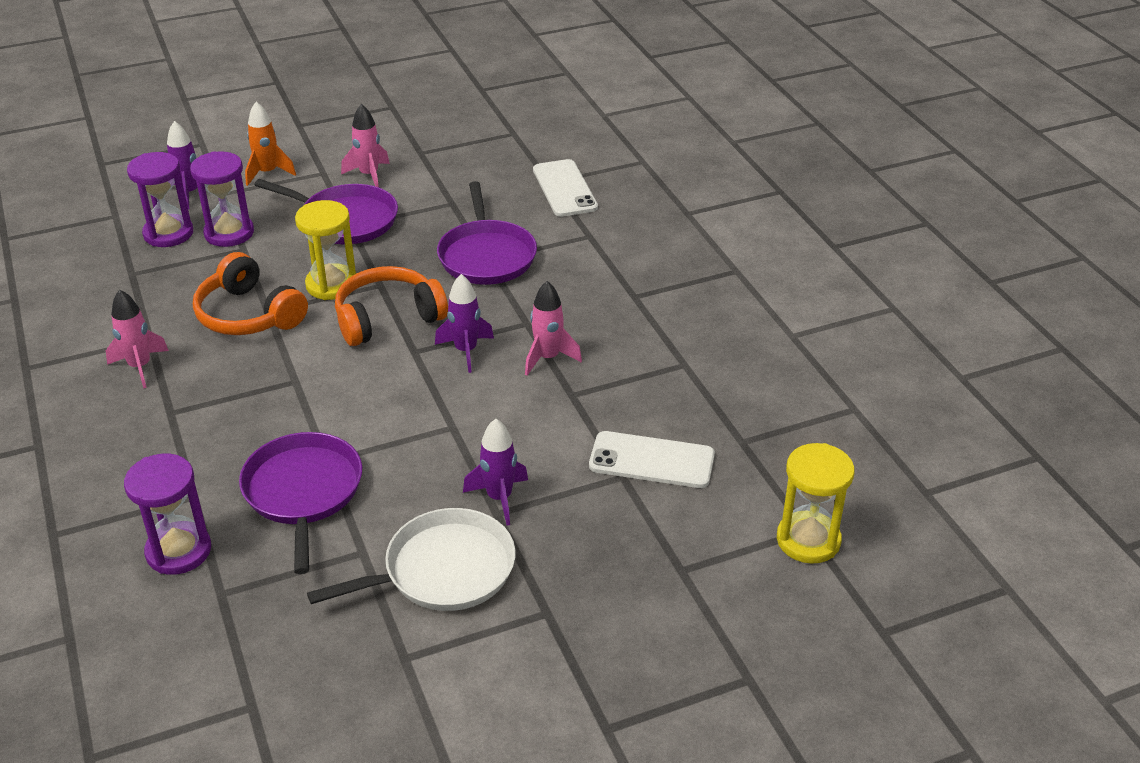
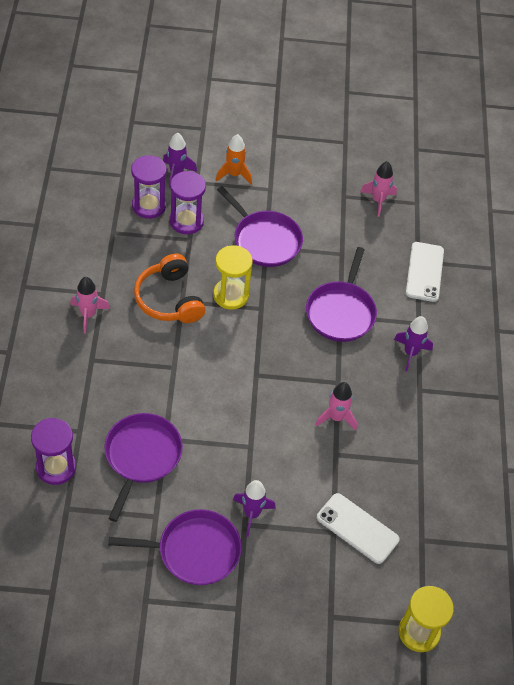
camera: 20 degrees right, 15 degrees up
(369, 175) = (299, 204): pink rocket -> pink rocket (378, 201)
(388, 318) = (252, 340): orange headphones -> none
(443, 570) = (194, 551): white pan -> purple pan
(466, 351) = (288, 389): purple rocket -> purple rocket (410, 353)

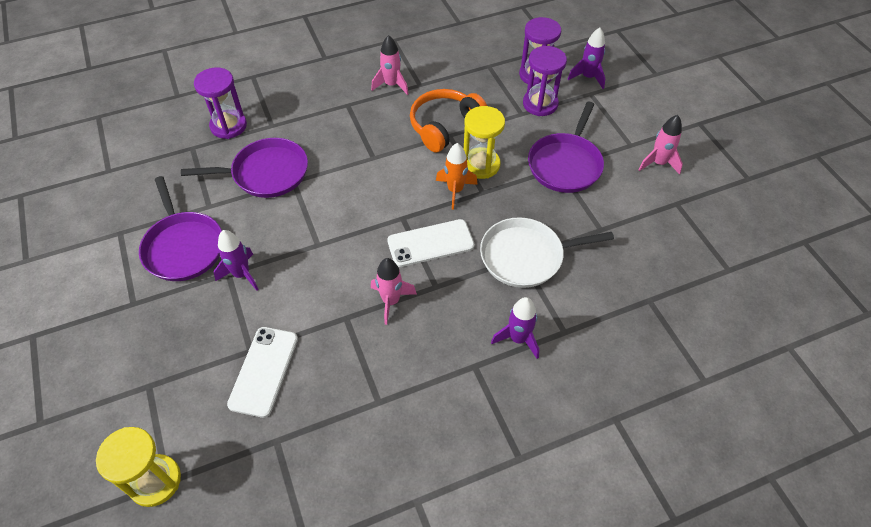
camera: 70 degrees right, 0 degrees up
(234, 174) = (623, 114): orange rocket -> orange rocket (455, 190)
(341, 312) = (526, 256): purple pan -> white pan
(378, 201) = (698, 234): pink rocket -> pink rocket (658, 163)
(424, 272) = (639, 312): white phone -> white phone (430, 243)

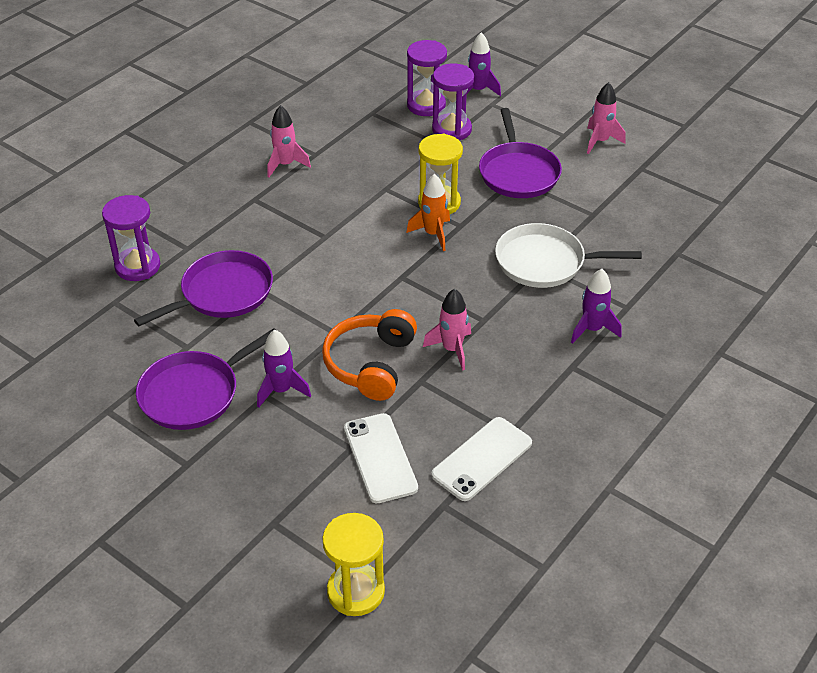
camera: 30 degrees left, 10 degrees down
(183, 247) = (194, 393): purple pan -> purple pan turned 105 degrees clockwise
(430, 243) = (448, 287): white phone -> white phone (482, 459)
(445, 126) = (374, 182): orange headphones -> orange headphones (371, 364)
(526, 256) = (545, 262): white pan -> white pan turned 45 degrees clockwise

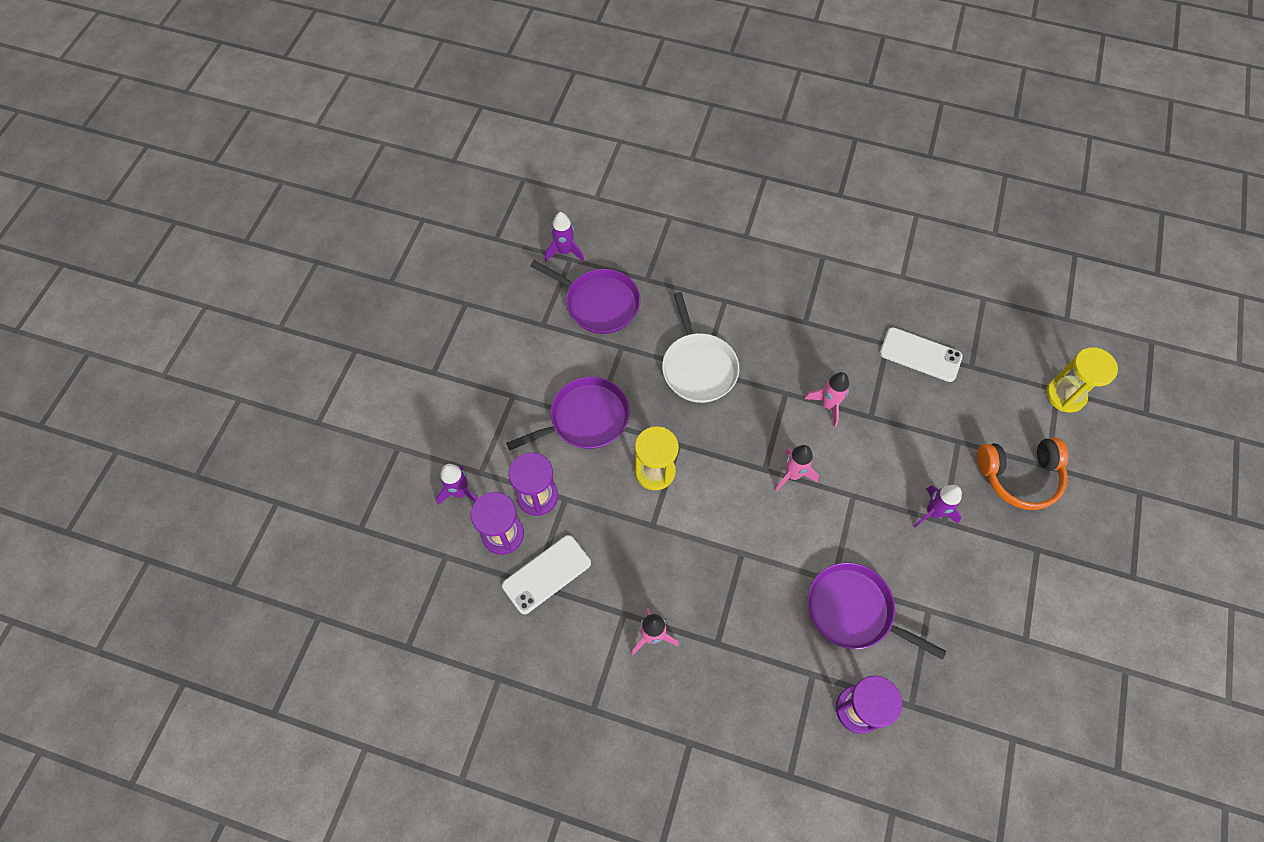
camera: 110 degrees left, 20 degrees up
(194, 393) = (972, 578): purple pan -> purple pan (599, 303)
(371, 364) = (872, 457): orange headphones -> orange headphones (1019, 476)
(380, 458) = (956, 418): white phone -> white phone (546, 574)
(433, 234) = (700, 462): orange rocket -> none
(592, 329) = (760, 317): purple rocket -> purple rocket (565, 251)
(600, 141) = (513, 364): pink rocket -> pink rocket (793, 474)

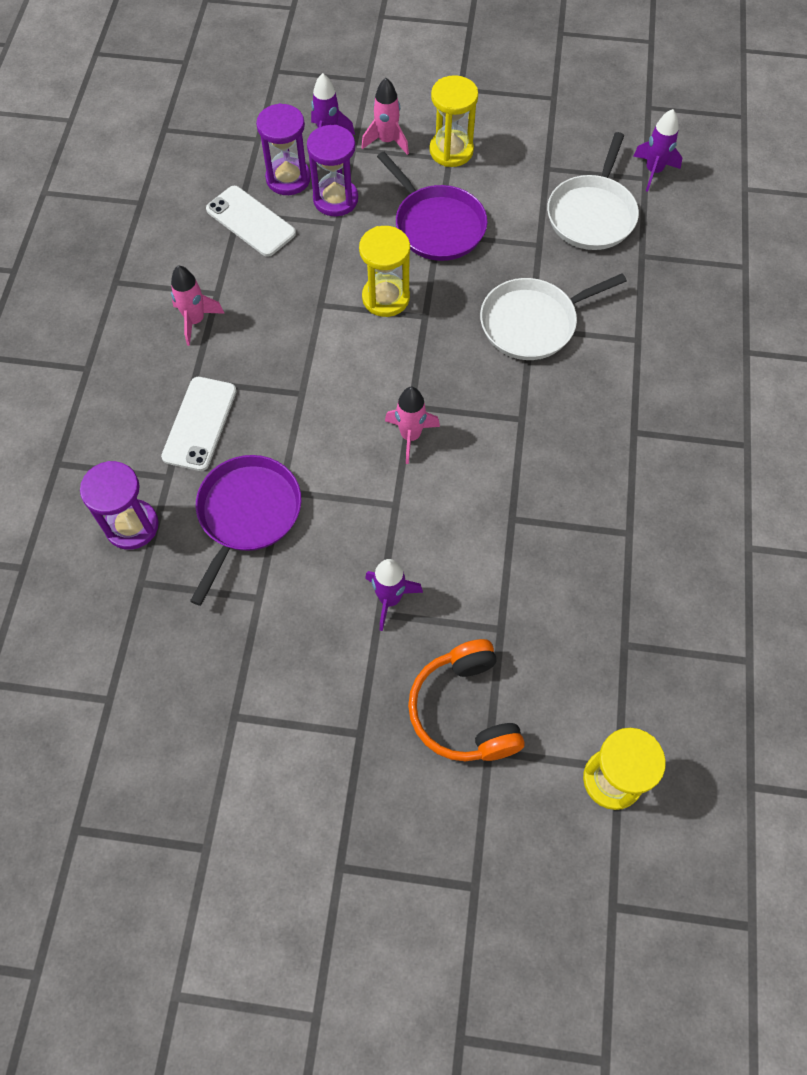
camera: 80 degrees right, 0 degrees up
(505, 393) = (451, 151): none -> yellow hourglass
(599, 303) = (592, 214): purple pan -> white pan
(828, 405) = (516, 468): pink rocket -> pink rocket (387, 141)
(920, 355) = (624, 576): white phone -> white phone (199, 423)

